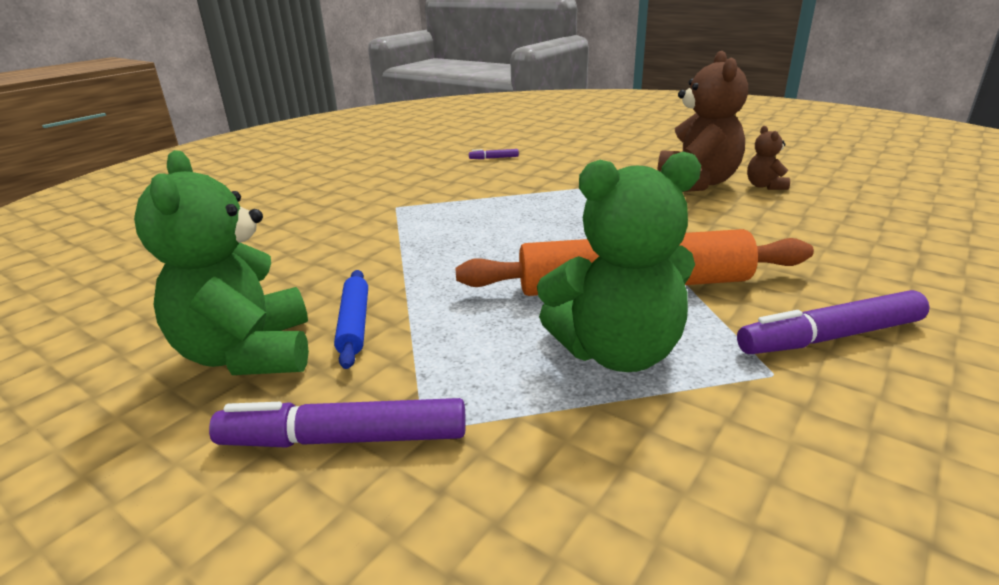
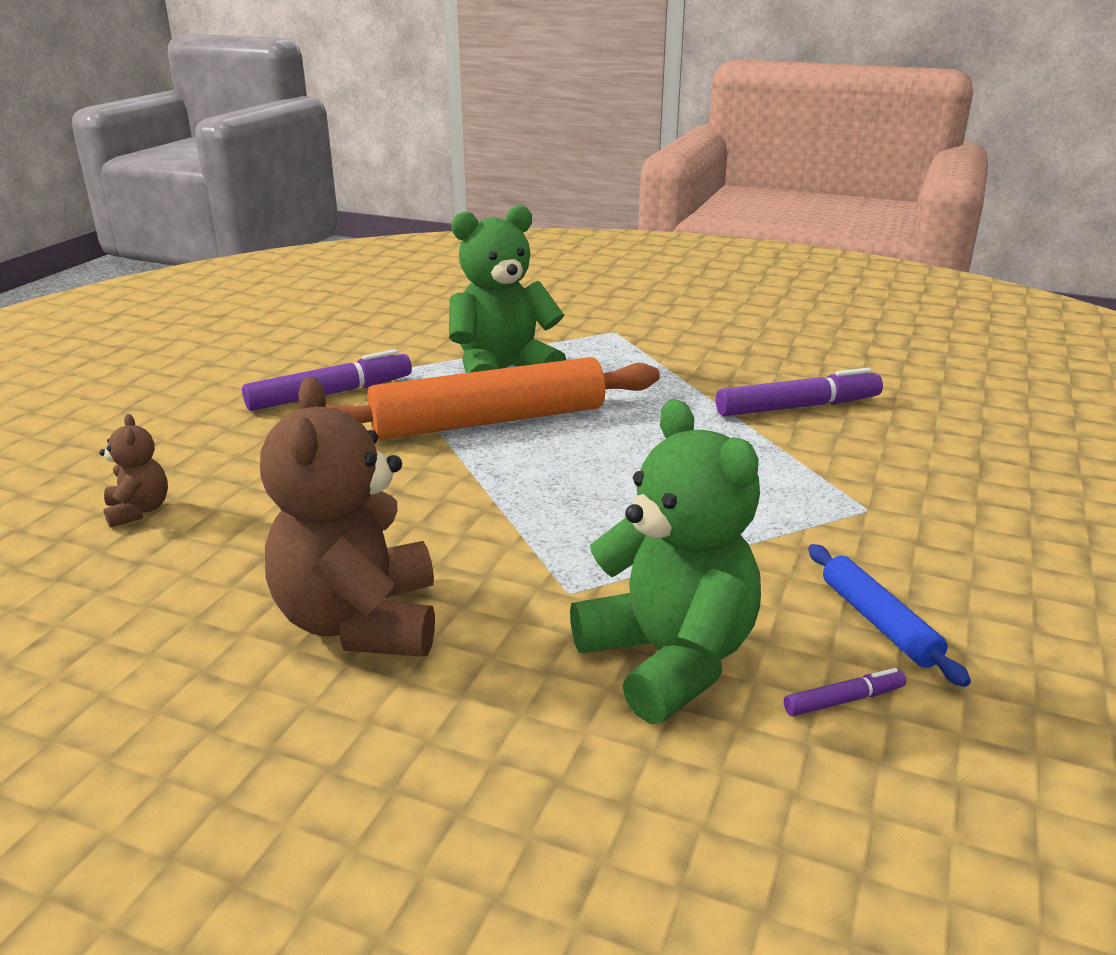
camera: 165 degrees right, 0 degrees up
(248, 354) = (777, 350): green teddy bear -> green teddy bear (668, 660)
(344, 439) = (656, 325): purple marker -> purple marker (797, 407)
(354, 324) = (724, 371): blue rolling pin -> blue rolling pin (879, 622)
(764, 186) = (228, 624): brown teddy bear -> brown teddy bear (138, 511)

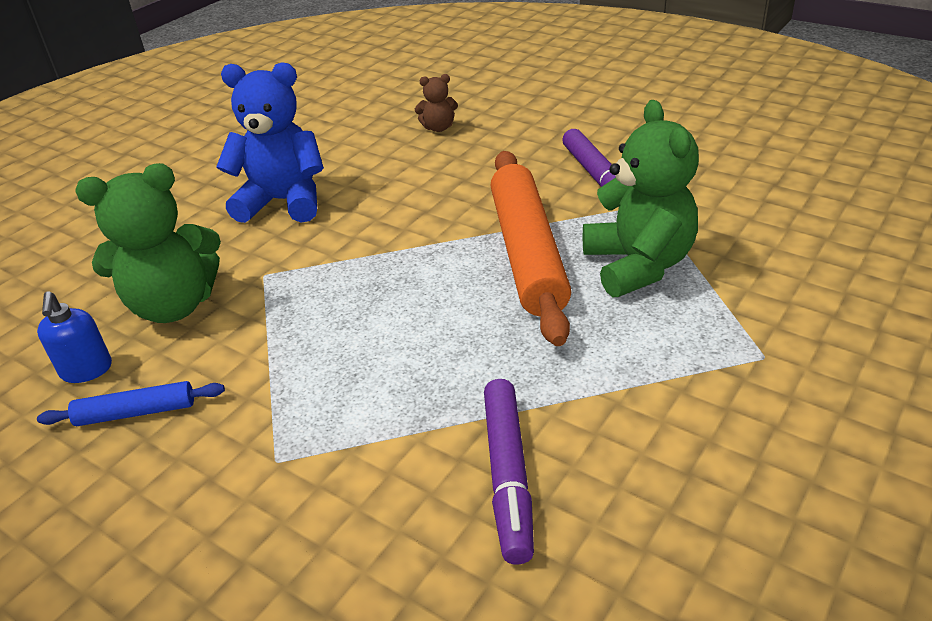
camera: 105 degrees right, 10 degrees up
(360, 622) = (283, 202): brown teddy bear -> blue teddy bear
(843, 700) = (86, 370): purple marker -> blue soap dispenser

